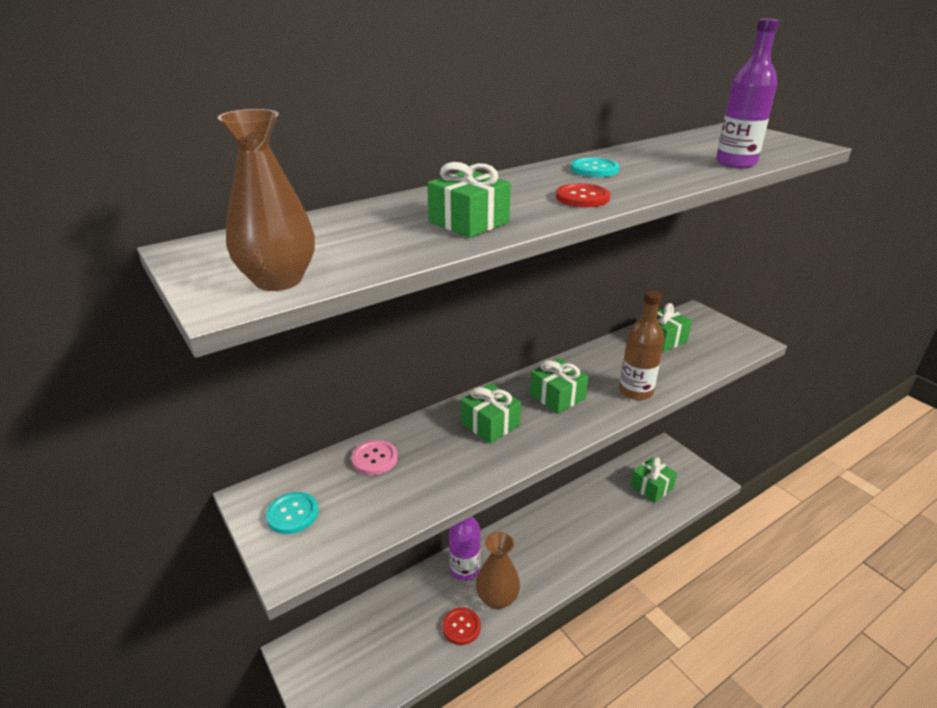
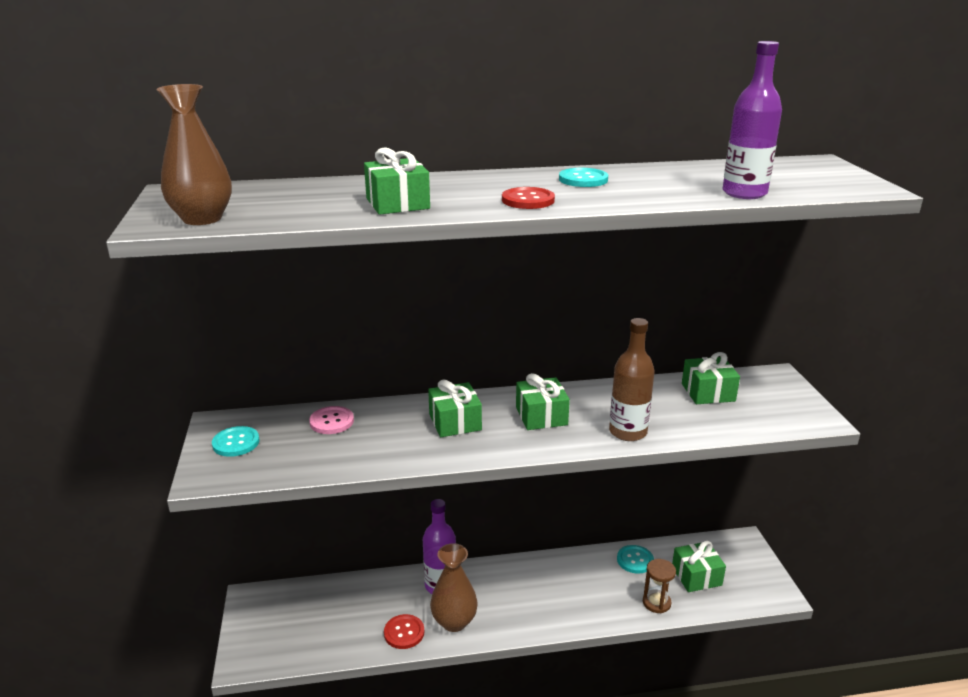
camera: 25 degrees right, 5 degrees down
(601, 489) = (635, 560): none -> turquoise button
(638, 520) = (656, 602): none -> brown hourglass

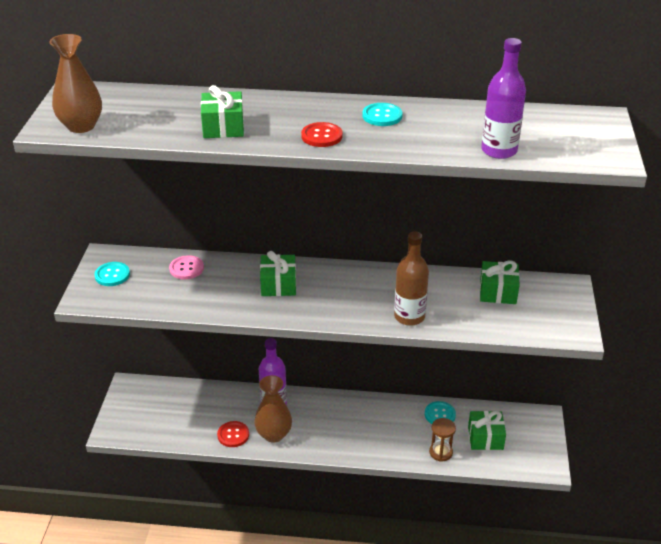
camera: 15 degrees right, 10 degrees up
(541, 416) = (348, 291): green gift -> none

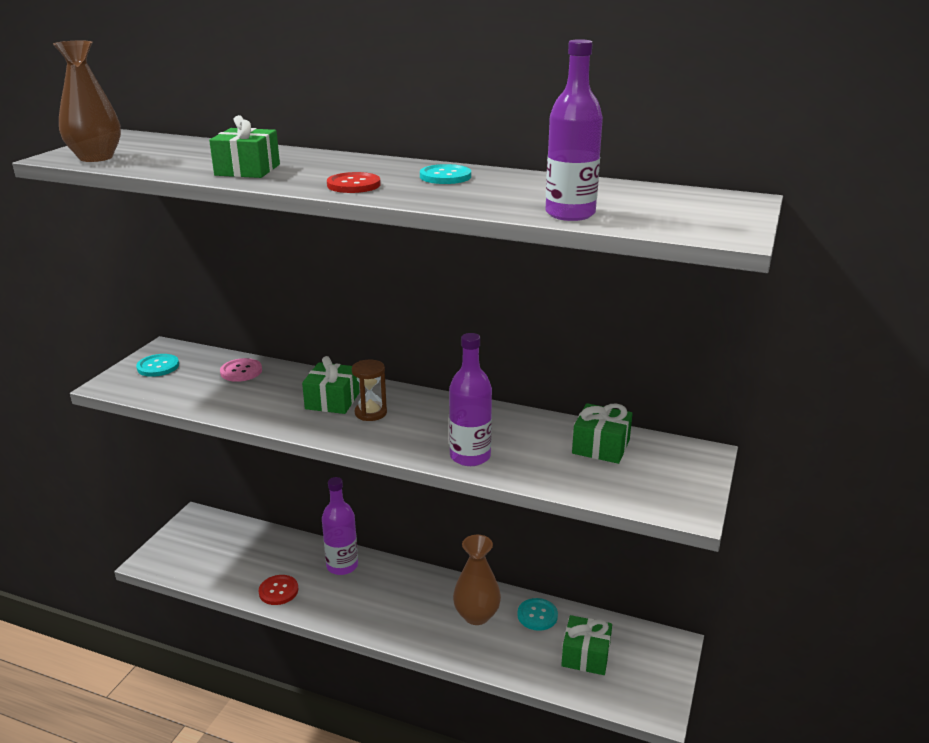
camera: 15 degrees right, 10 degrees down
(274, 434) = (325, 599): brown vase -> brown vase (476, 615)
(409, 317) = (470, 456): brown bottle -> purple bottle
(441, 452) = (520, 662): brown hourglass -> brown hourglass (371, 413)

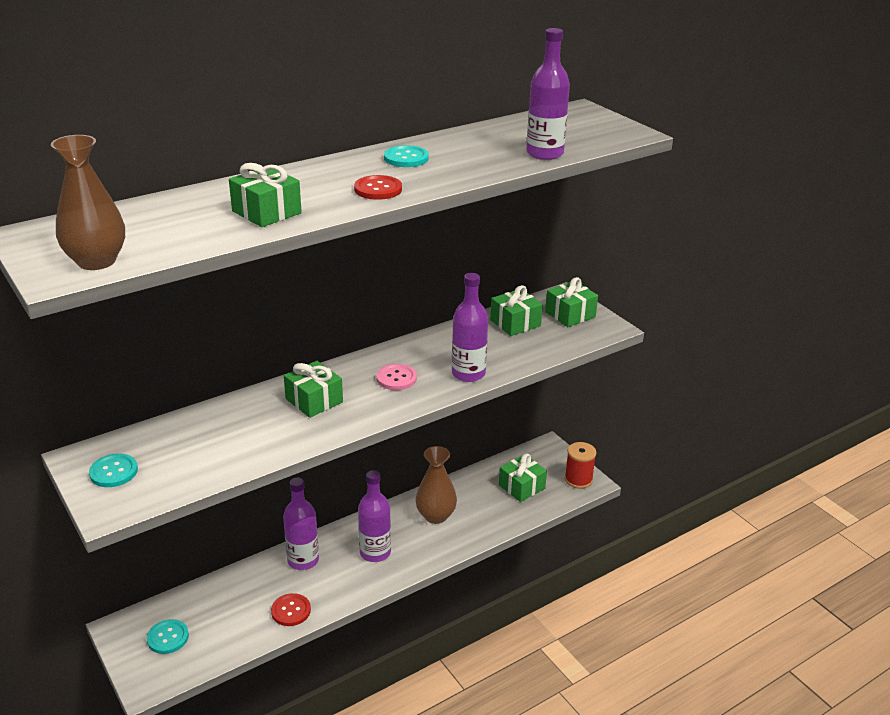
camera: 55 degrees left, 5 degrees up
(241, 371) = (196, 428): pink button -> pink button (396, 378)
(371, 413) = (357, 390): brown hourglass -> none
(390, 602) = (375, 552): none -> purple bottle
(537, 615) = (465, 488): turquoise button -> turquoise button (168, 637)
(650, 696) = (578, 479): none -> red spool
(672, 473) = (570, 314): none -> green gift

